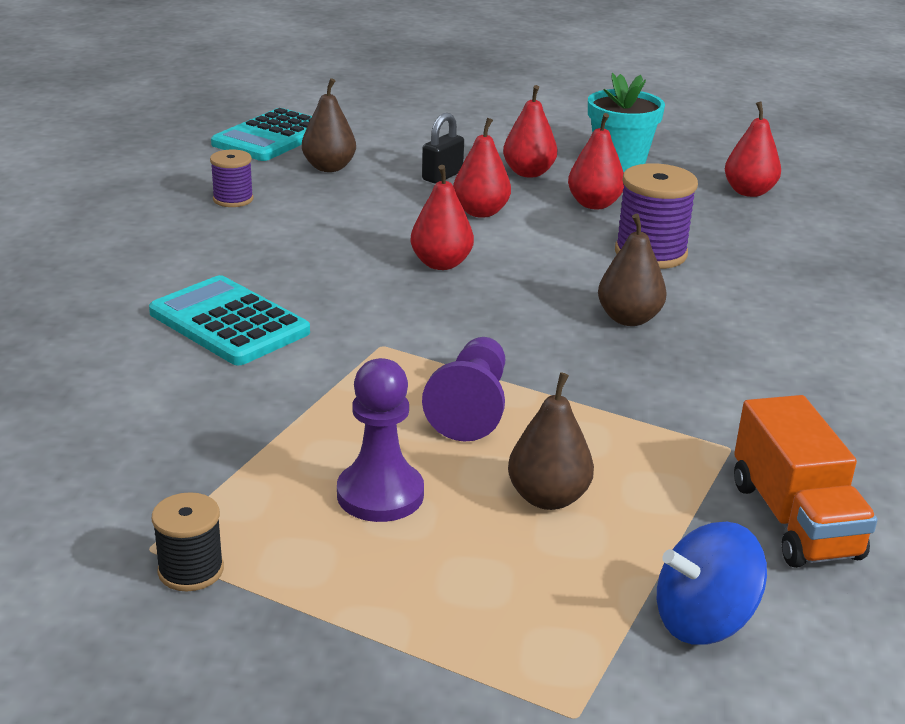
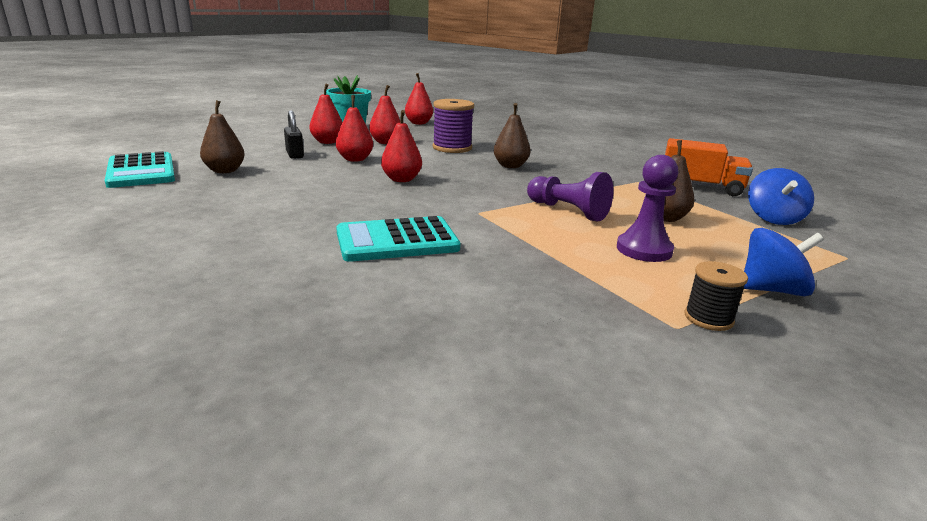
camera: 60 degrees left, 5 degrees down
(233, 199) = (214, 201): purple spool -> none
(333, 623) = (771, 290): none -> blue spinning top

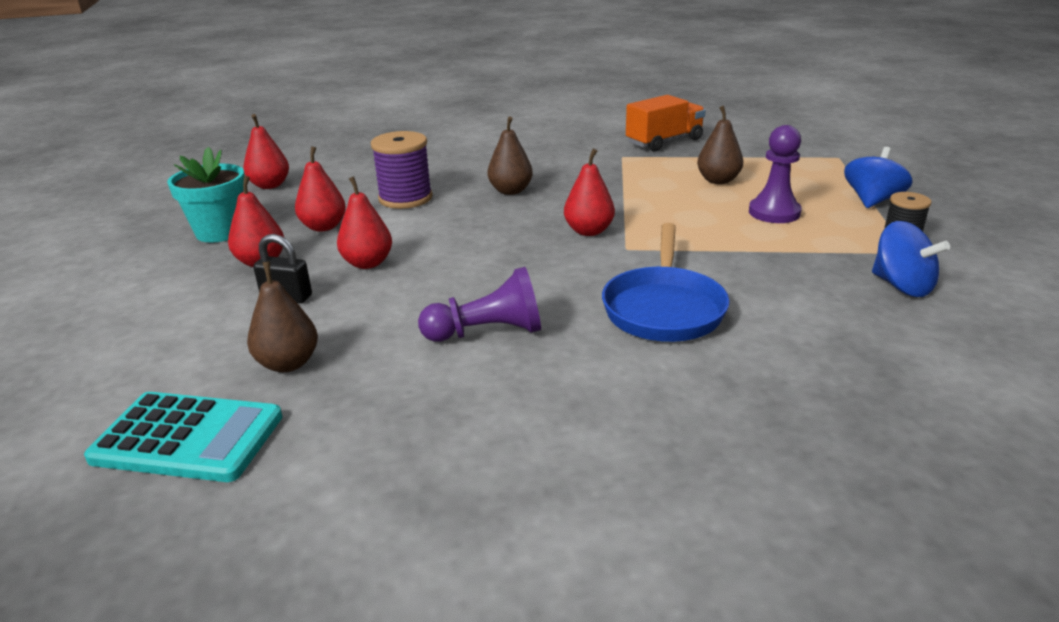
camera: 50 degrees left, 5 degrees up
(397, 241) = (663, 308): turquoise calculator -> blue pan
(401, 179) = (482, 257): red pear -> red pear (588, 231)
(568, 211) = (664, 209): purple pawn -> purple pawn (487, 332)
(773, 218) = (754, 147): blue spinning top -> blue spinning top (901, 286)

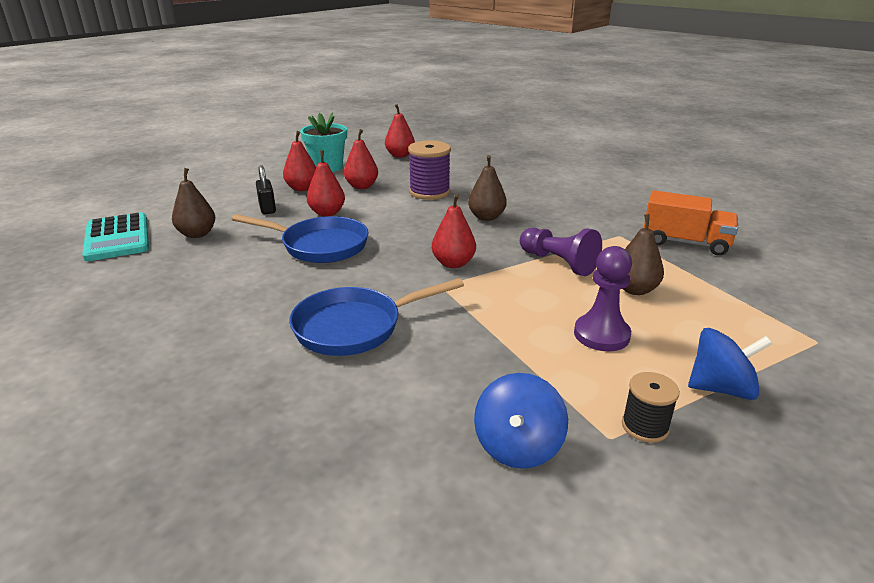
camera: 55 degrees right, 0 degrees up
(453, 287) = (320, 246): none -> blue pan
(487, 332) = (269, 274): purple pawn -> purple pawn (558, 263)

